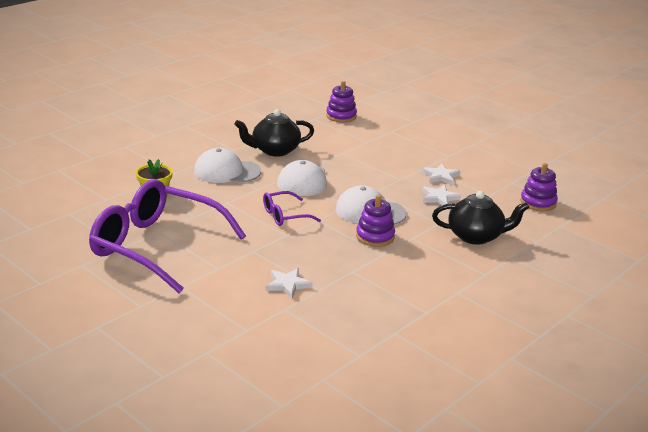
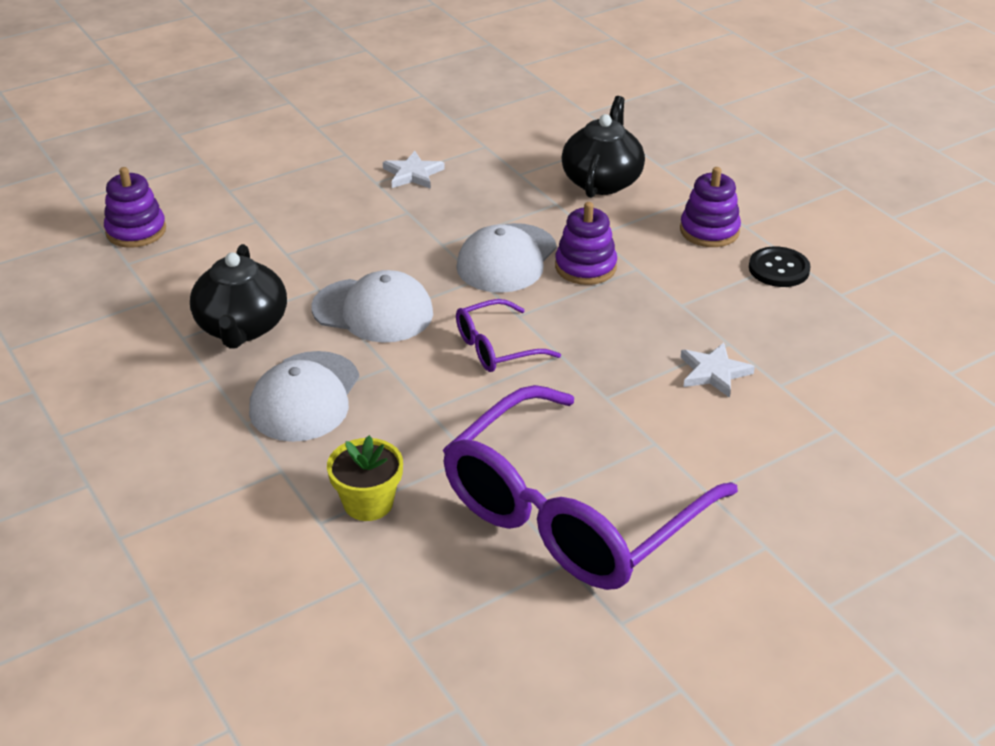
camera: 75 degrees left, 10 degrees up
(285, 215) = (496, 347): purple glasses -> purple glasses turned 75 degrees clockwise
(411, 306) = (779, 269): none -> black button
(439, 198) = (481, 189): white star -> none
(538, 202) = (520, 113): purple stacking toy -> purple stacking toy (709, 231)

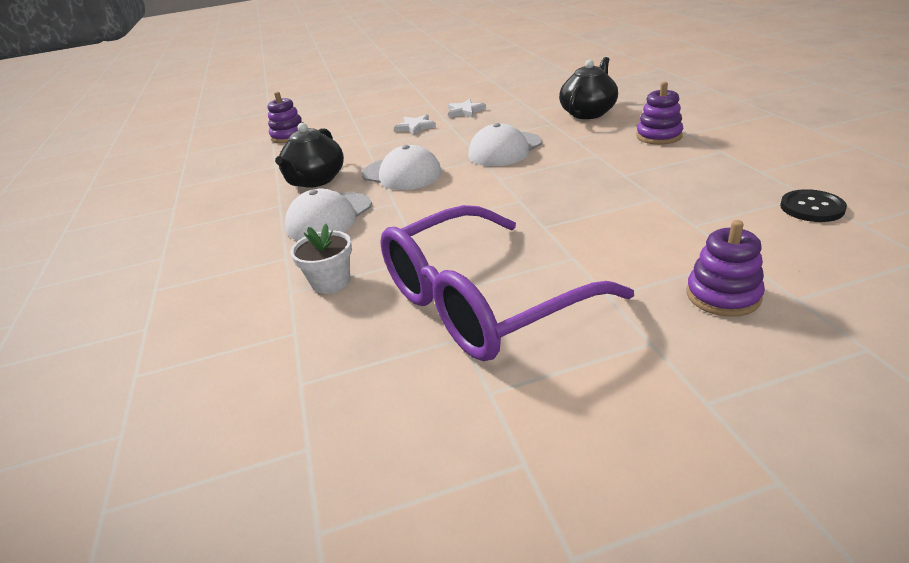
camera: 20 degrees right, 5 degrees down
(368, 503) = (331, 282): yellow flower pot -> white flower pot
(496, 347) = (474, 195): purple glasses -> none
(585, 267) = (559, 154): purple stacking toy -> purple stacking toy (723, 295)
(714, 372) = (638, 215): white star -> white star (415, 127)
(779, 269) = (709, 156): black button -> black button (811, 208)

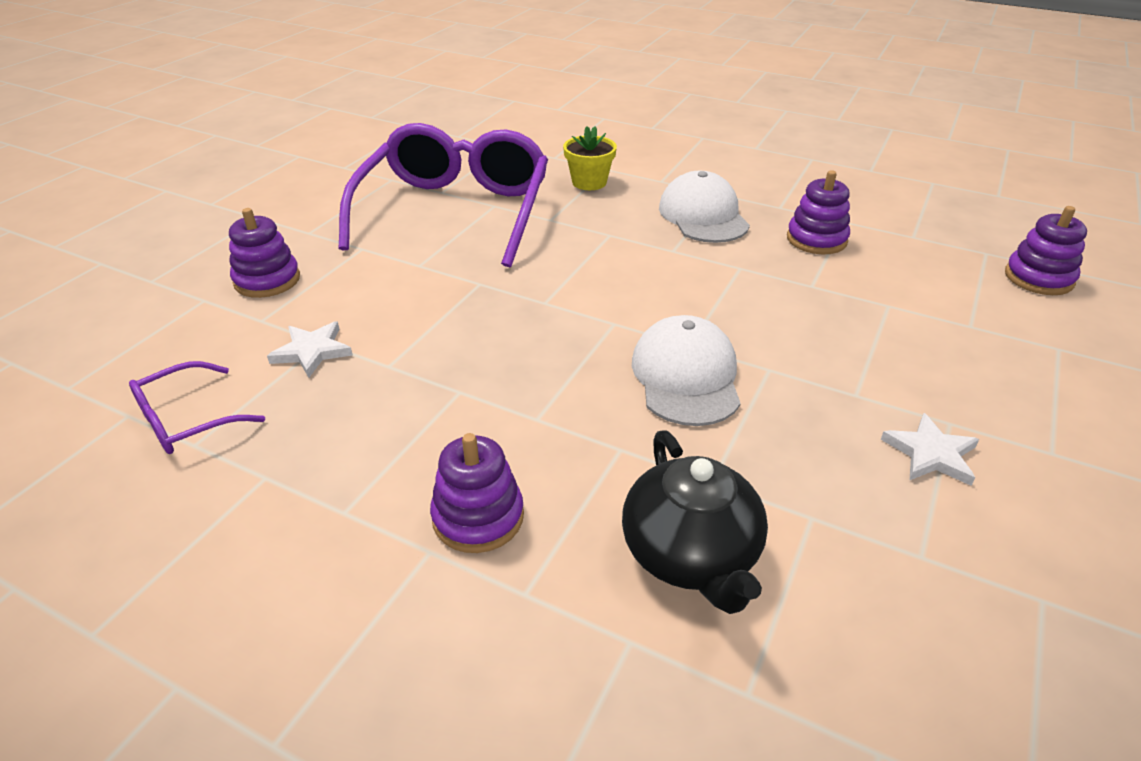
camera: 130 degrees right, 5 degrees up
(315, 180) = (816, 239): black teapot -> purple stacking toy
(331, 282) = (589, 182): white flower pot -> yellow flower pot
(402, 174) = (740, 283): white cap -> none
(415, 127) = (915, 371): white star -> white star (312, 351)
(811, 208) = (187, 420): black button -> purple glasses

